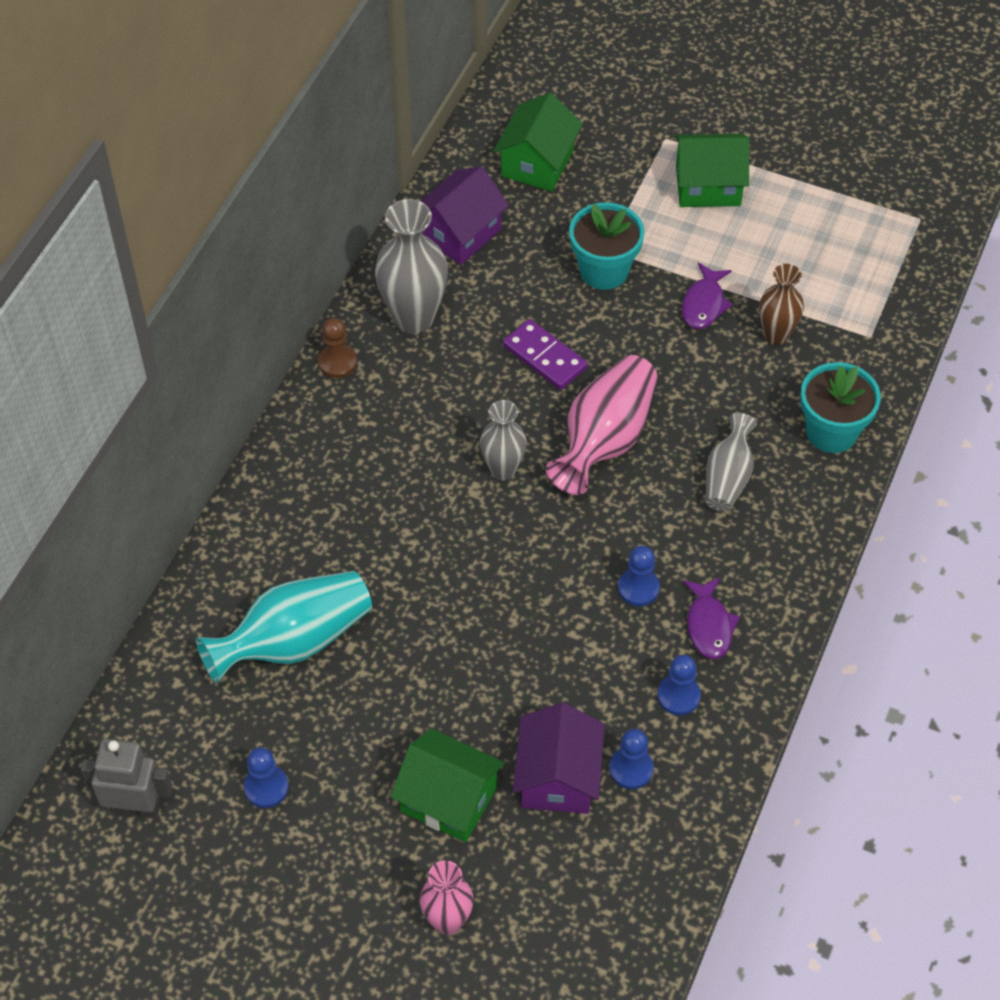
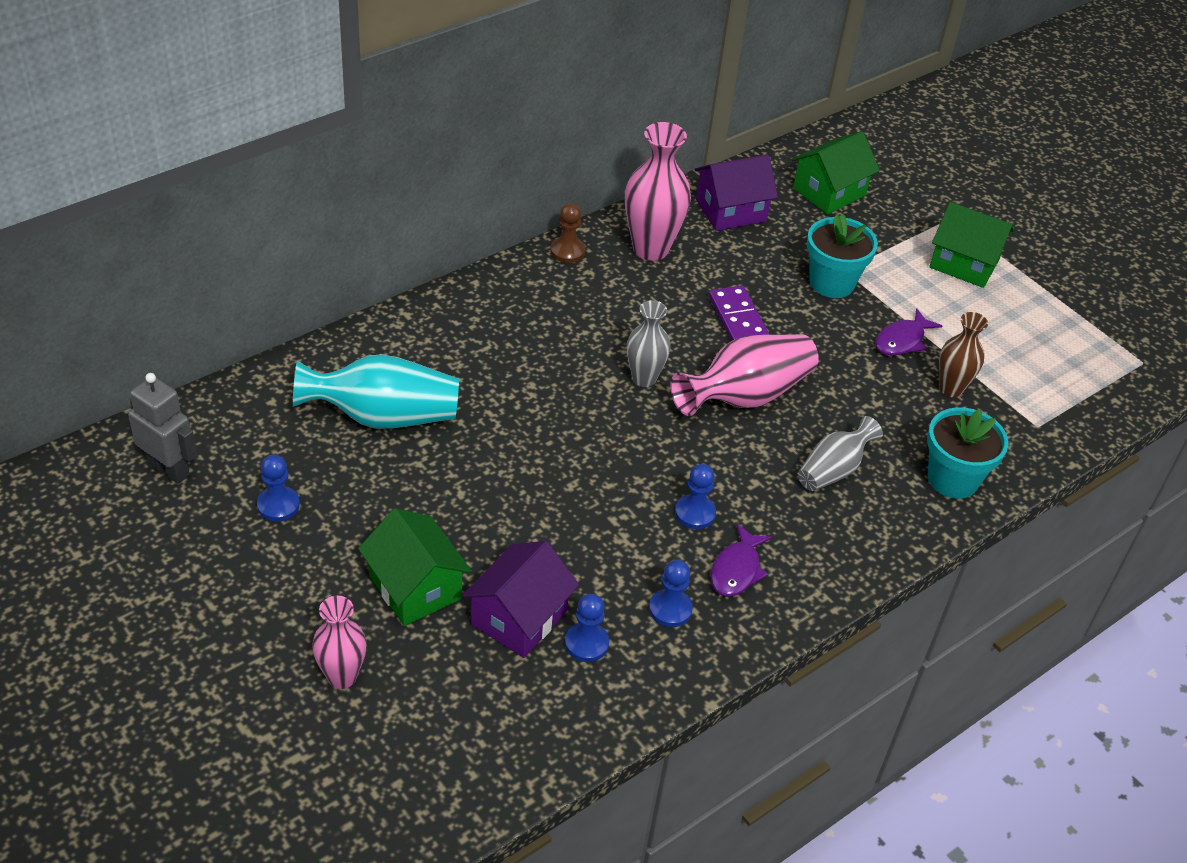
camera: 25 degrees right, 10 degrees down
(414, 318) = (650, 249): grey vase -> pink vase

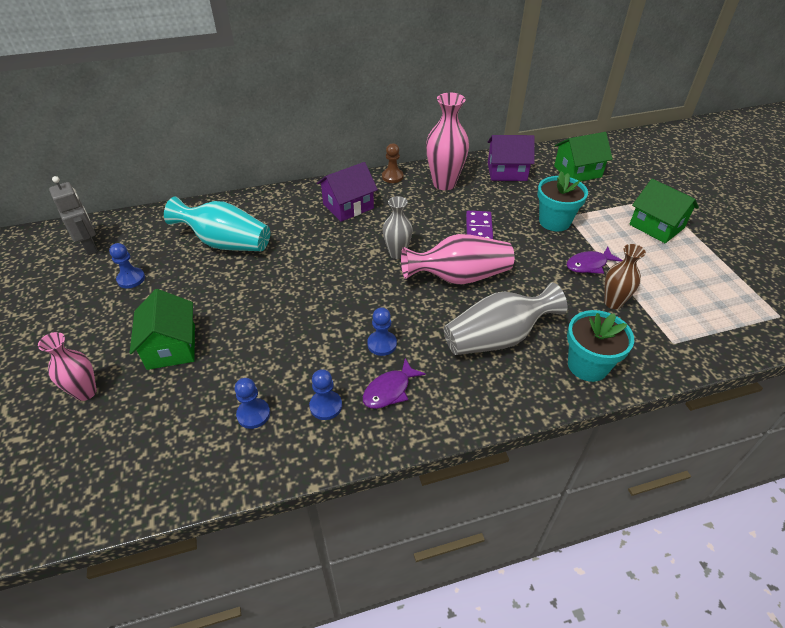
camera: 25 degrees right, 0 degrees up
(519, 617) = (221, 384): purple house -> purple house (348, 206)
(833, 470) = (497, 338): grey vase -> grey vase, size x1.62

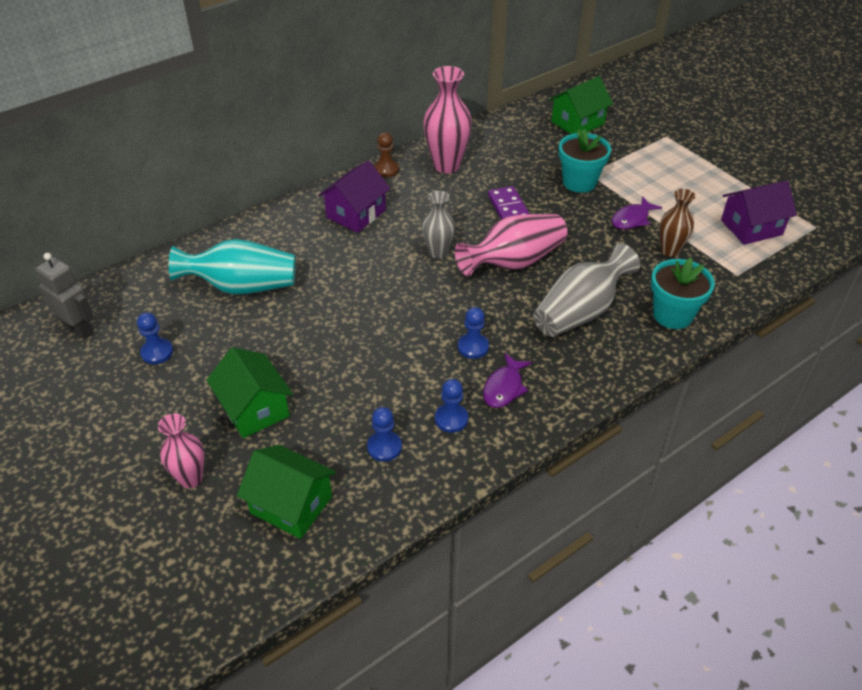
camera: 20 degrees left, 0 degrees up
(507, 171) = (506, 138): purple house -> purple house (751, 227)
(656, 226) = (677, 165): green house -> green house (291, 505)

